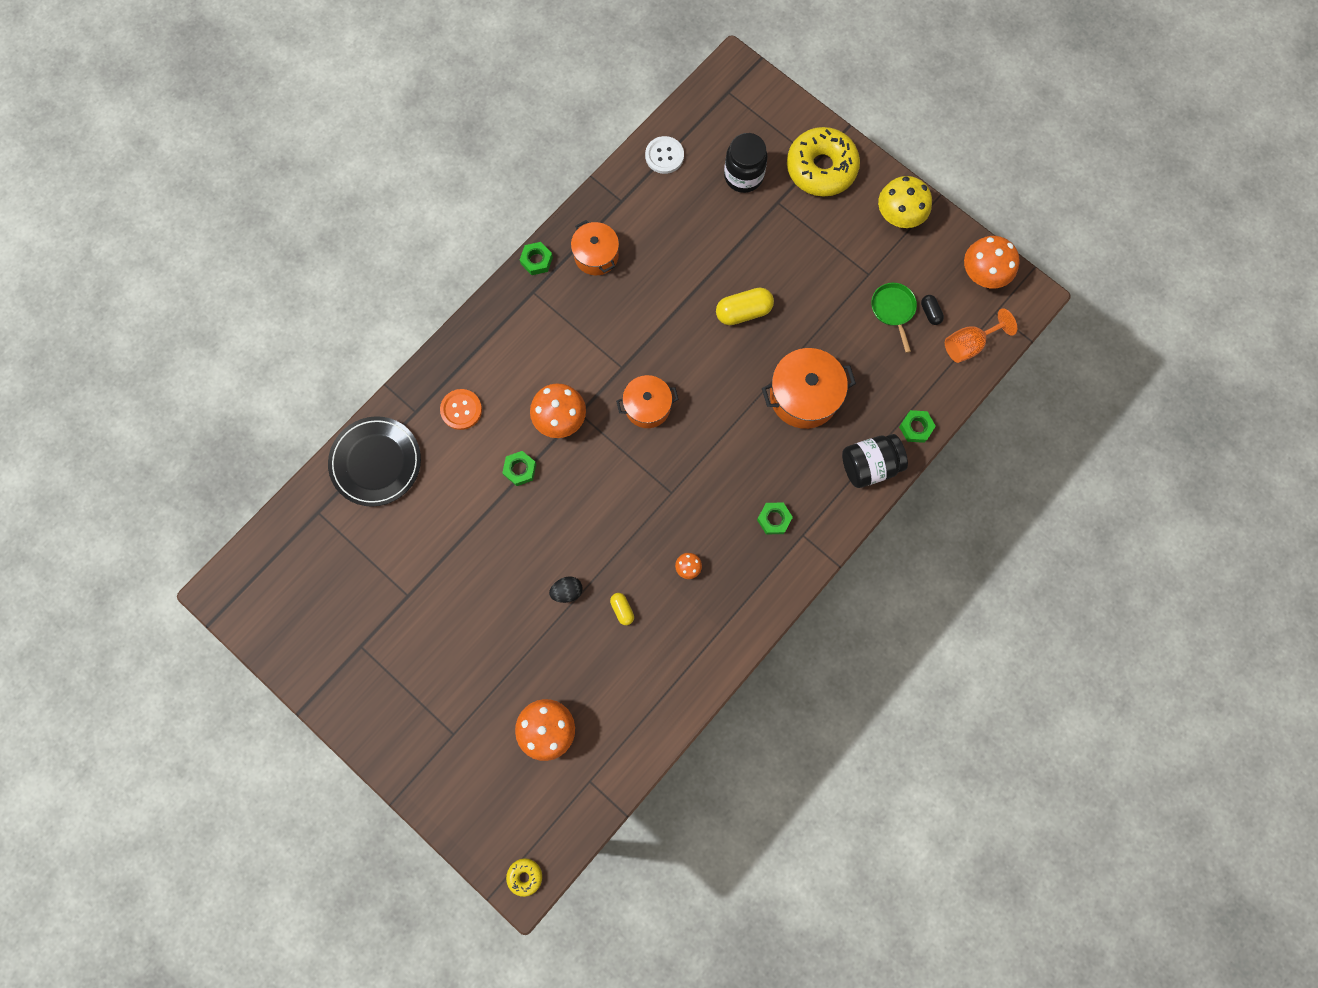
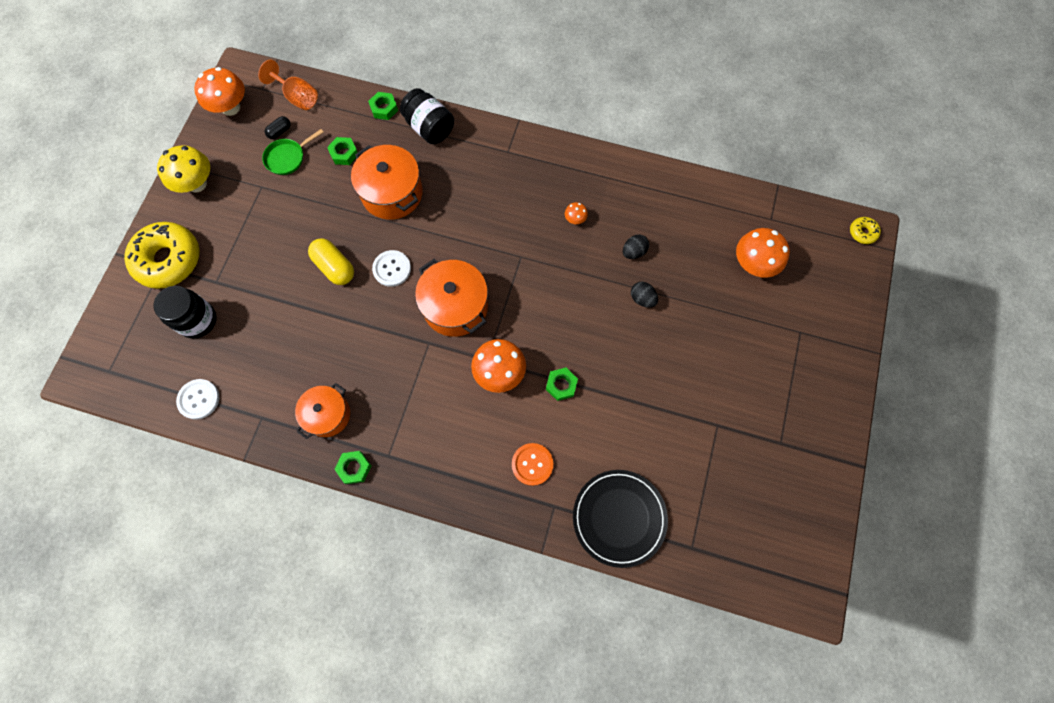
camera: 115 degrees left, 5 degrees down
(622, 609) = (633, 252): yellow capsule -> black egg
(647, 406) = (455, 306): orange pot -> orange pot, size x1.51
(716, 363) = (392, 269): none -> white button
(774, 519) = (505, 175): green nut -> green nut (344, 153)

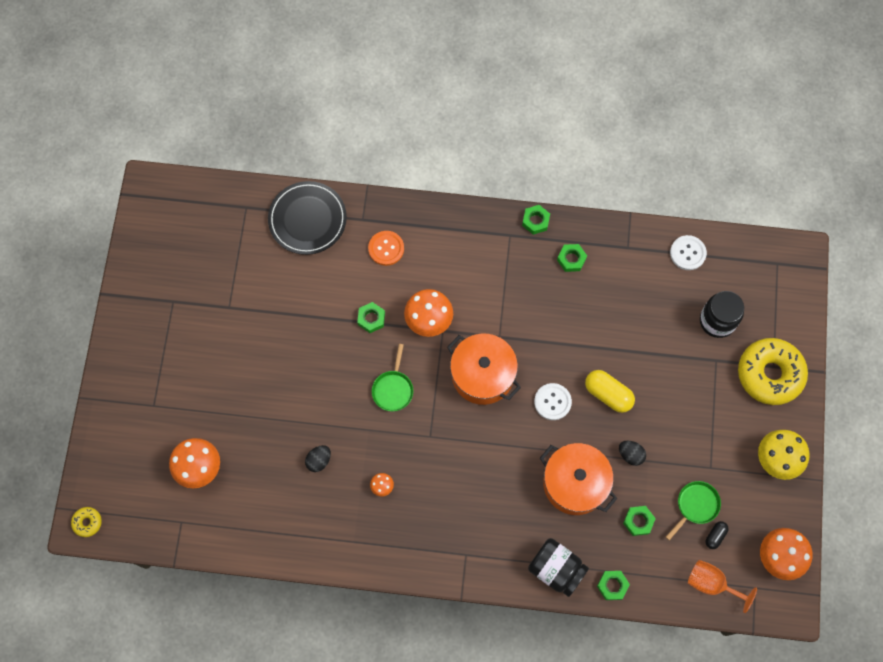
camera: 170 degrees right, 0 degrees up
(328, 415) = (571, 259): orange pot -> green nut
(549, 308) = (393, 389): none -> green pan
(642, 299) = (306, 413): black egg -> black egg (630, 455)

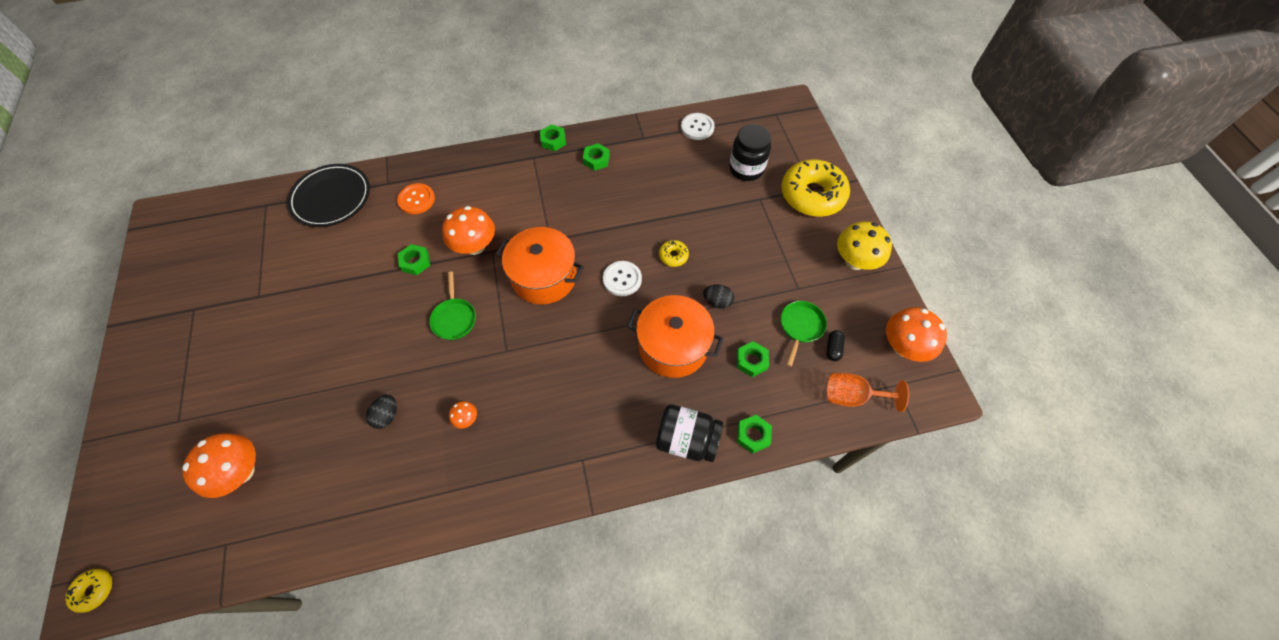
camera: 20 degrees left, 10 degrees down
(608, 394) = (673, 256): yellow capsule -> yellow donut

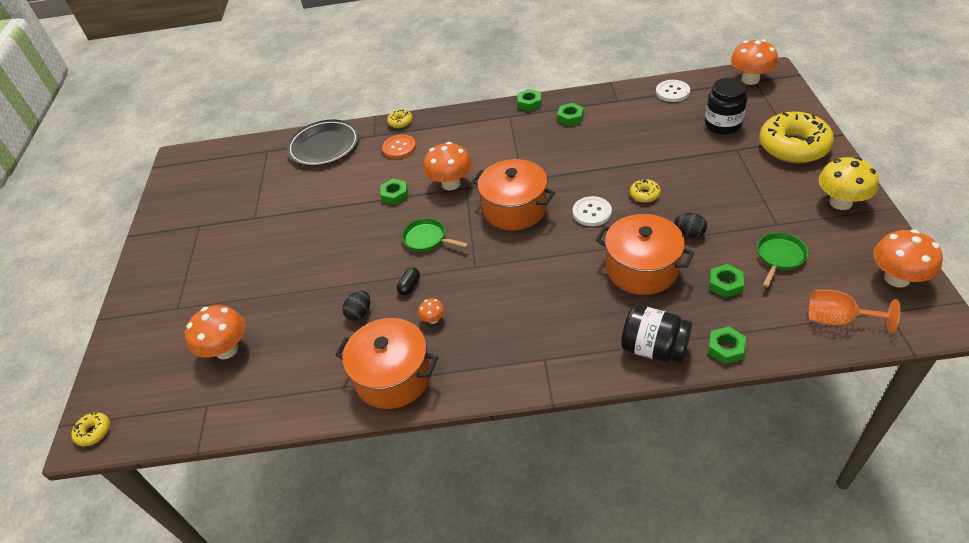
camera: 15 degrees right, 15 degrees down
(415, 165) = (400, 122): none -> yellow donut
(428, 492) = (393, 377): none -> orange pot
(454, 318) = (427, 239): green pan -> green pan turned 120 degrees clockwise
(771, 112) = (750, 79): none -> orange mushroom
(833, 348) = (815, 277): black capsule -> black capsule (409, 286)

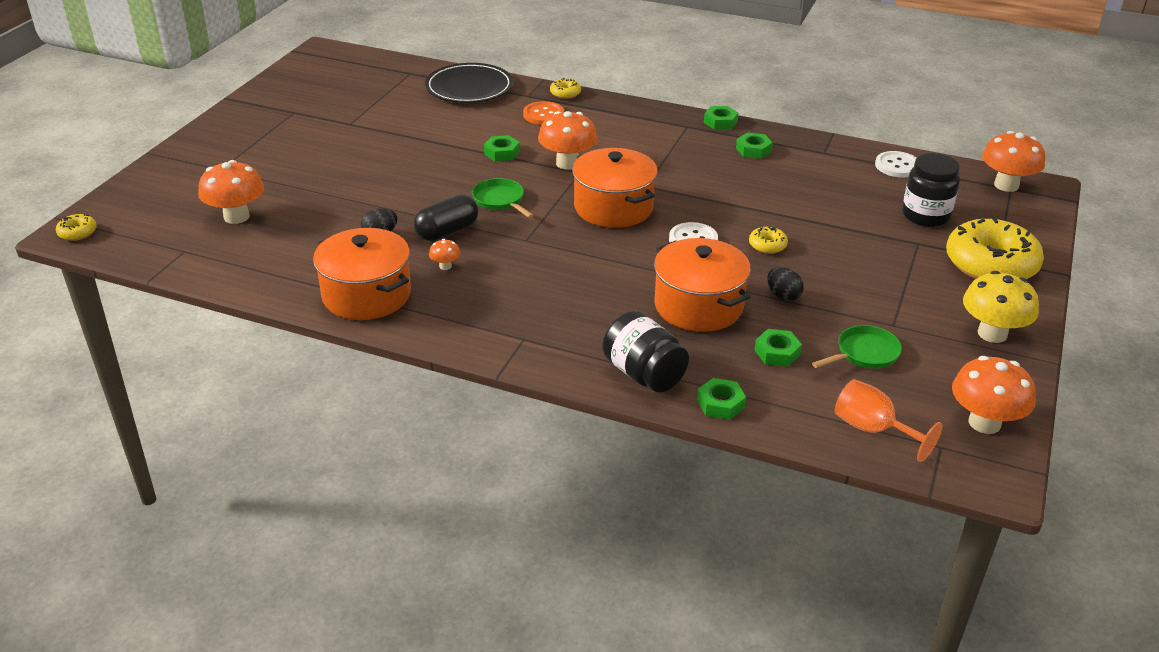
camera: 20 degrees right, 10 degrees down
(409, 286) = (447, 231): black capsule -> black capsule, size x1.84

